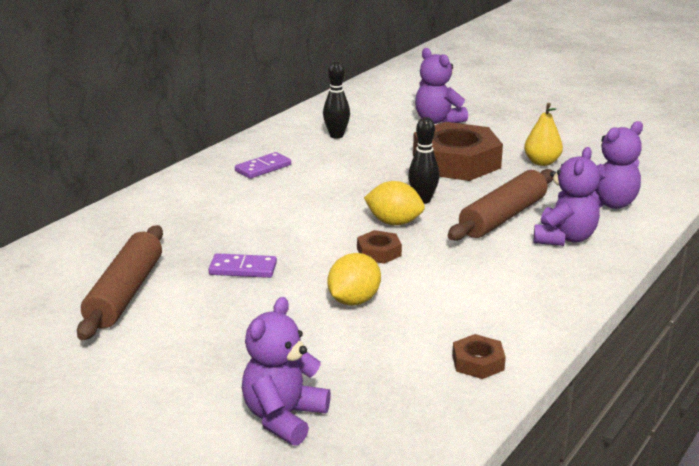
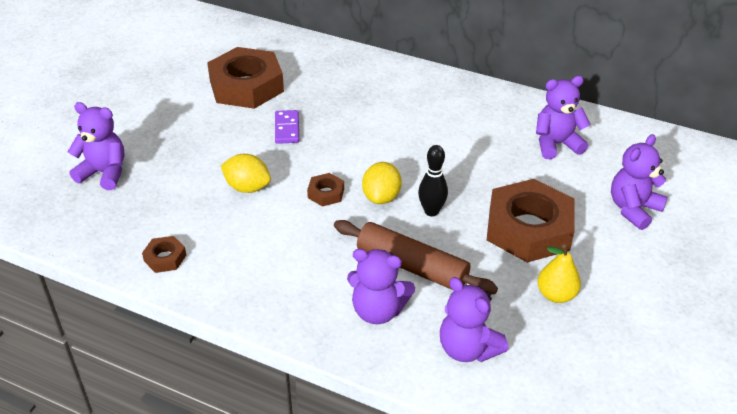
camera: 80 degrees right, 15 degrees up
(125, 293) = (246, 86): brown rolling pin -> brown nut
(263, 168) = (464, 112): purple domino -> none
(336, 136) = (556, 144): black bowling pin -> purple teddy bear

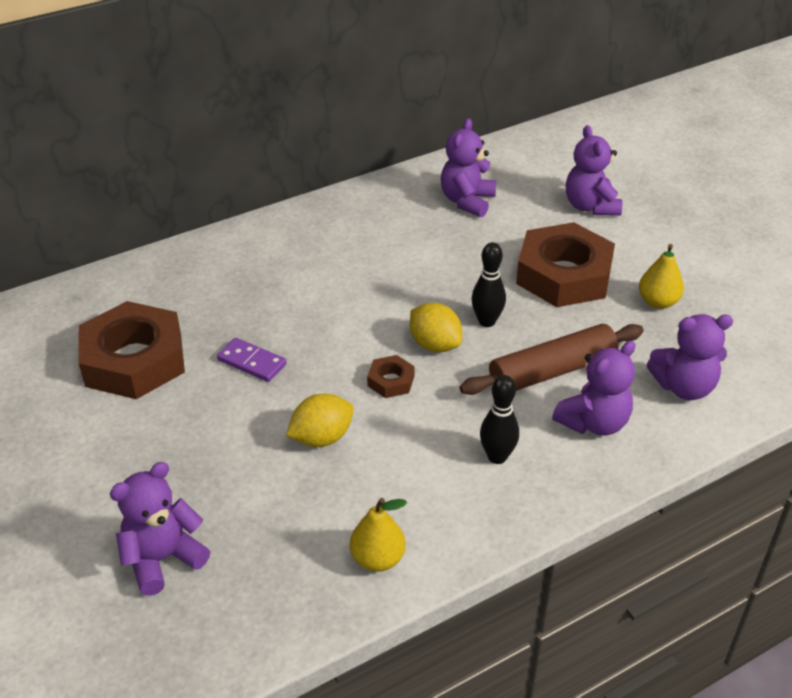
camera: 55 degrees left, 0 degrees up
(165, 258) = (378, 559): brown nut -> yellow pear
(298, 274) = (497, 457): none -> black bowling pin

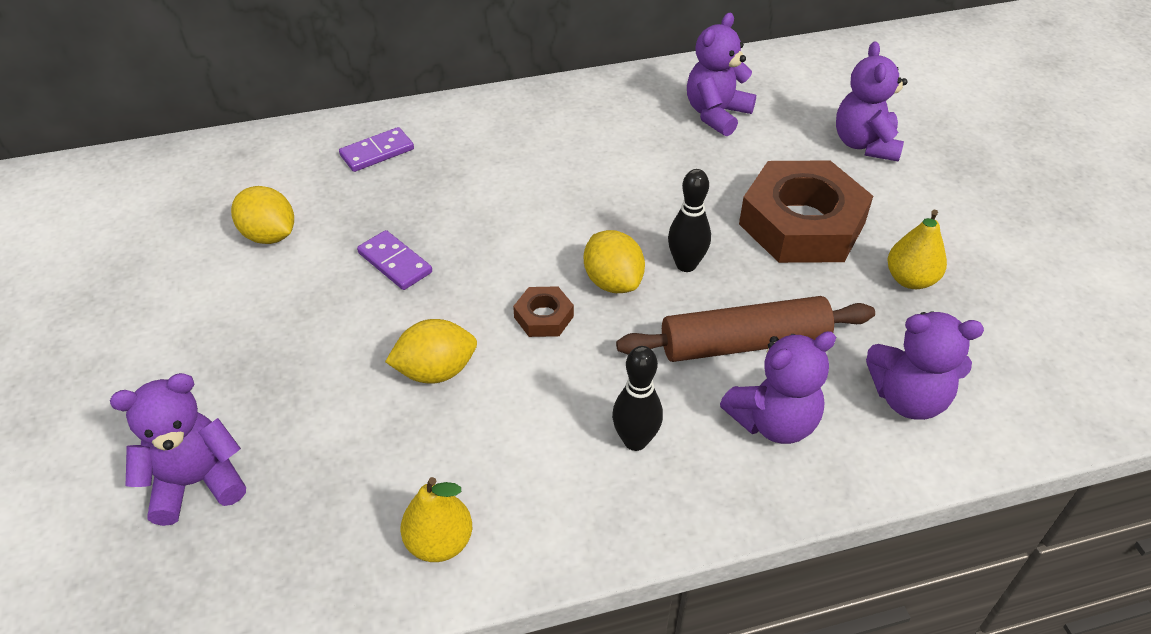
camera: 15 degrees right, 5 degrees up
(134, 360) = (269, 235): brown nut -> yellow lemon
(197, 277) = (377, 152): none -> purple domino

